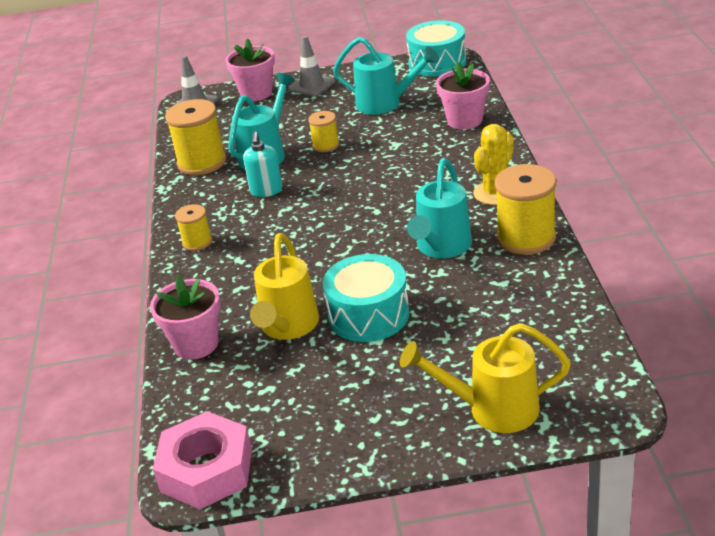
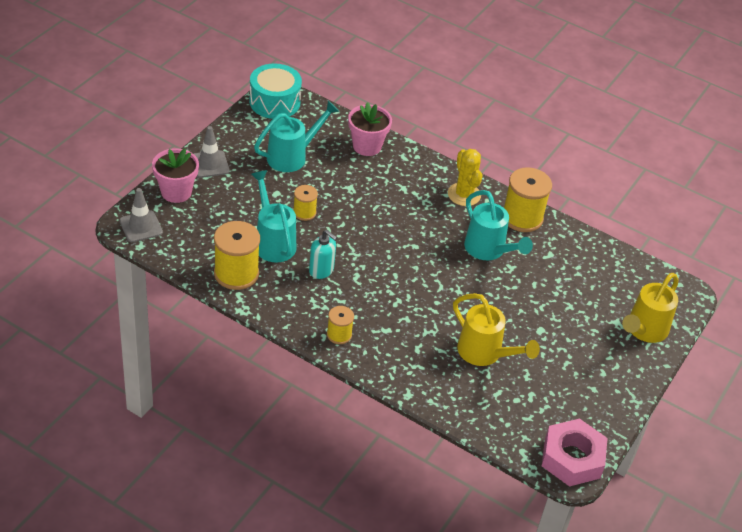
camera: 60 degrees left, 10 degrees up
(196, 344) = (452, 398): pink flower pot -> none
(368, 315) = (514, 317): turquoise drum -> none

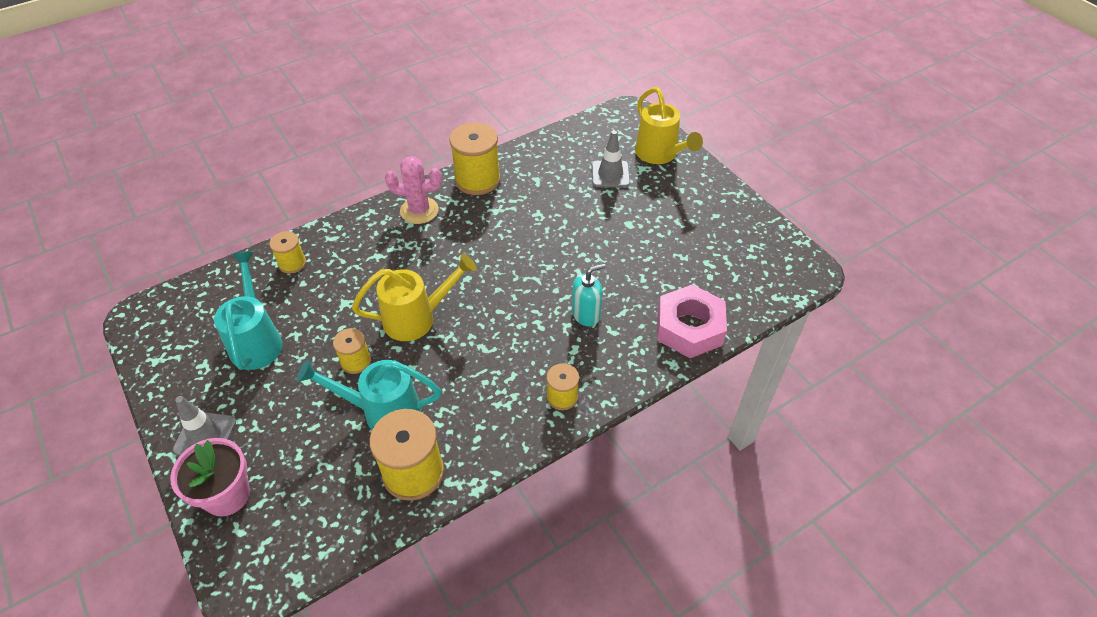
camera: 60 degrees left, 5 degrees up
(141, 226) = (261, 565): grey traffic cone -> grey traffic cone (610, 174)
(274, 102) = (151, 324): turquoise drum -> none
(321, 270) = (456, 378): turquoise soap dispenser -> turquoise soap dispenser (586, 314)
(367, 146) = (292, 263): pink flower pot -> yellow spool
(464, 195) = (419, 210): yellow cactus -> pink cactus
(484, 353) = (641, 278): yellow watering can -> yellow watering can (416, 318)
(488, 250) = (506, 221): turquoise watering can -> none
(572, 458) = (794, 263): pink nut -> pink nut (689, 328)

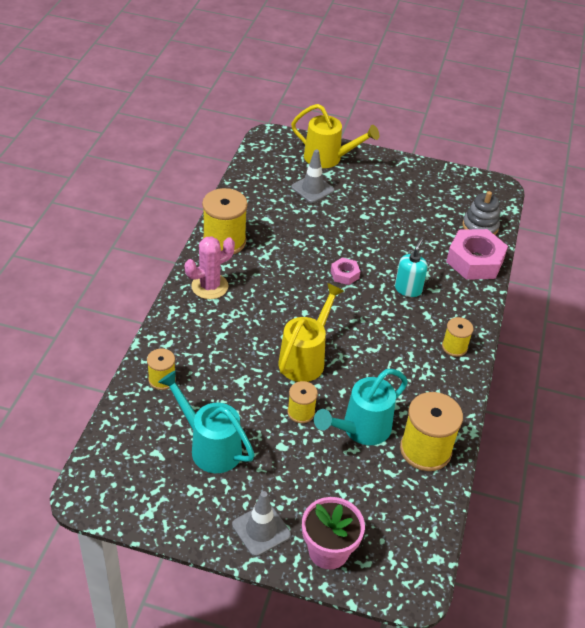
camera: 45 degrees left, 5 degrees down
(543, 266) = (344, 274): none -> pink nut
(738, 298) = (480, 226): none -> grey stacking toy

